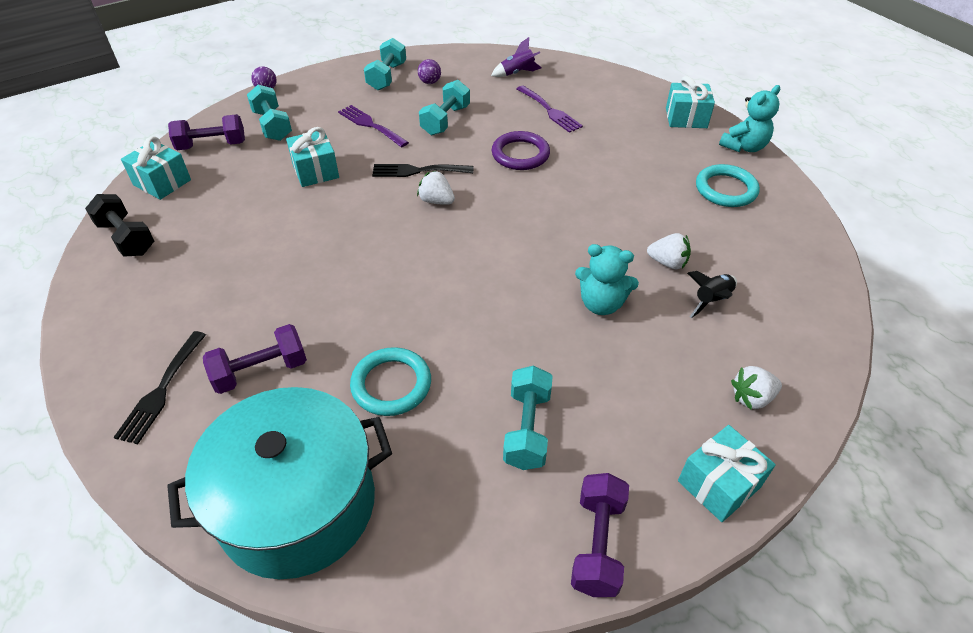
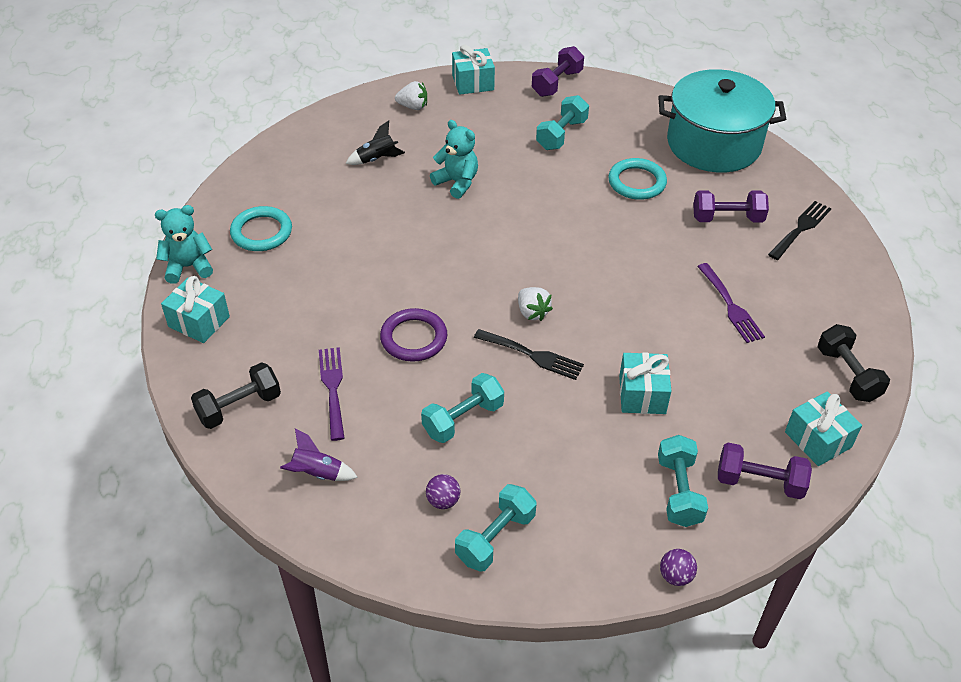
camera: 155 degrees left, 0 degrees up
(370, 125) = (556, 445): purple fork -> purple fork (731, 306)
(599, 86) = (239, 407): none -> black dumbbell
(667, 263) = (379, 192): white strawberry -> none

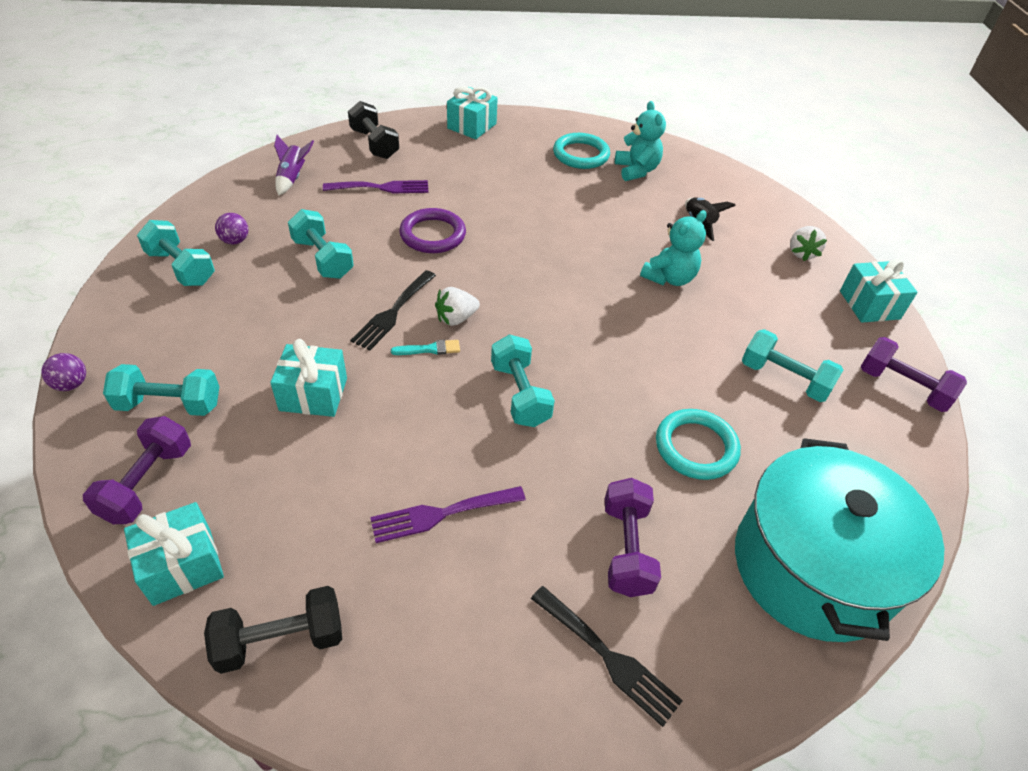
camera: 90 degrees right, 0 degrees up
(188, 267) = (536, 121): turquoise teddy bear -> turquoise teddy bear (636, 170)
(573, 326) = (430, 349): none -> turquoise brush
(610, 270) = (520, 394): none -> turquoise dumbbell

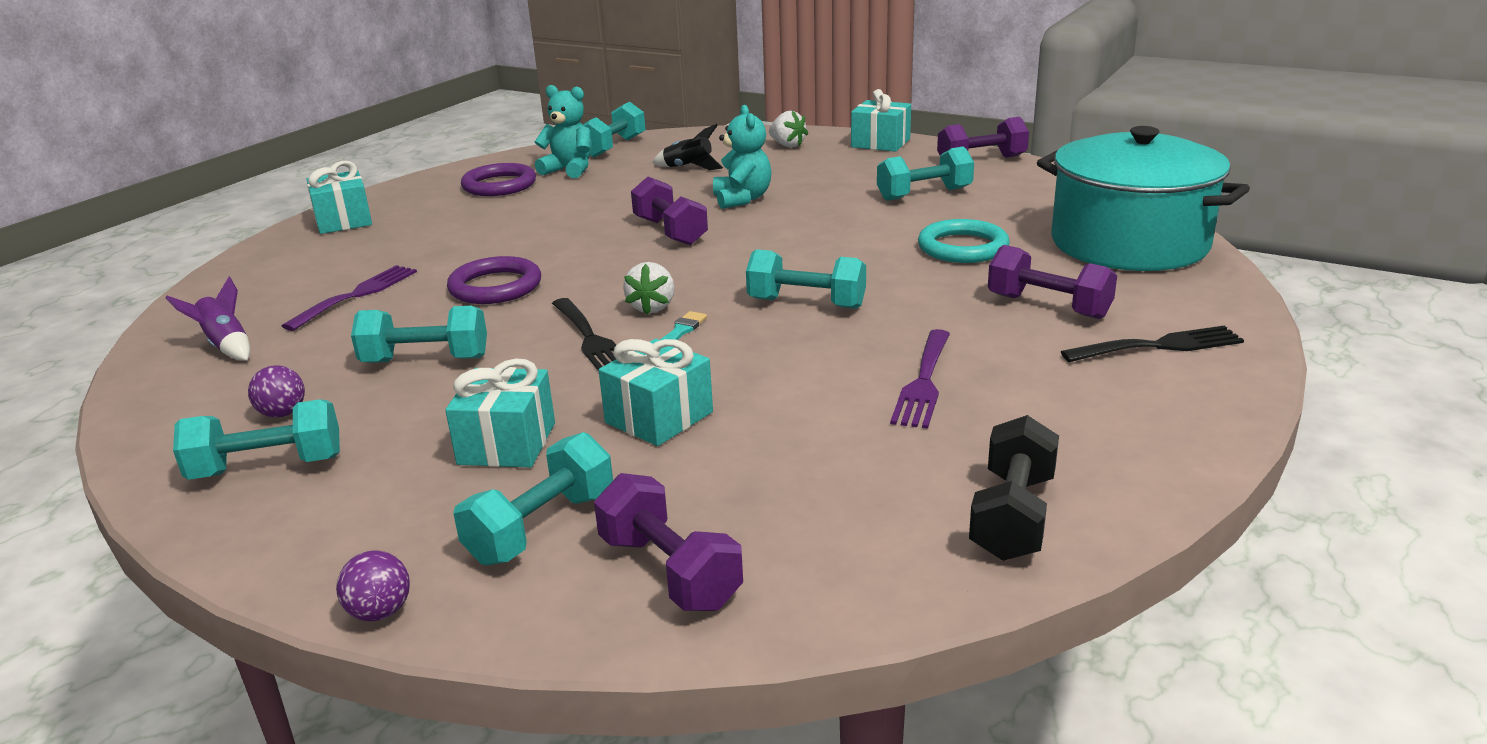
camera: 50 degrees left, 20 degrees down
(182, 565) = (842, 567): turquoise gift -> turquoise gift (507, 443)
(374, 144) = (263, 280): black dumbbell -> none
(579, 269) = (670, 231): none -> purple dumbbell
(581, 155) = (499, 185): turquoise ring -> purple ring
(698, 169) = (614, 147): none -> turquoise dumbbell

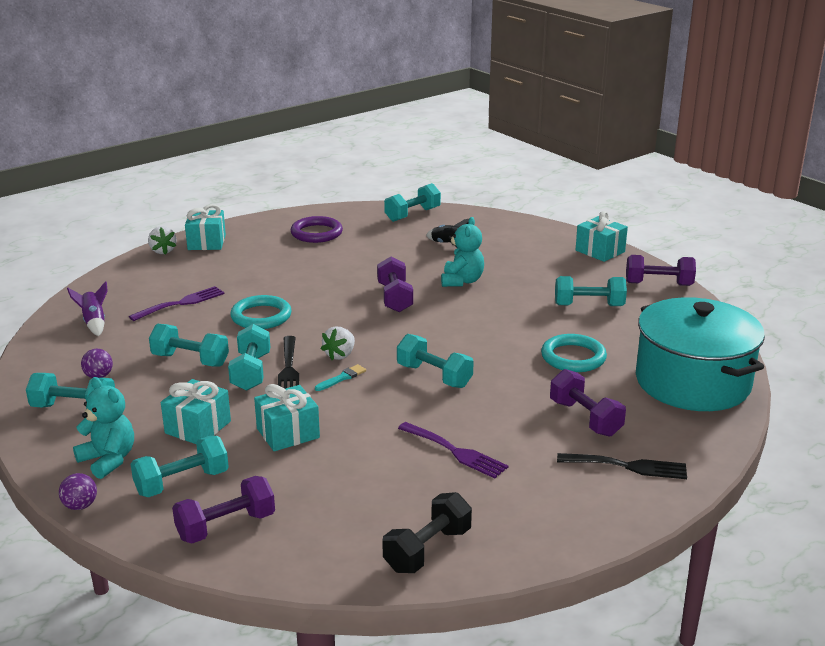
camera: 20 degrees right, 0 degrees up
(495, 287) = (261, 316): purple ring -> turquoise ring
(535, 354) = (251, 372): none -> turquoise dumbbell
(569, 170) = (369, 229): turquoise teddy bear -> turquoise teddy bear (108, 460)
(669, 572) = (226, 526): purple dumbbell -> purple dumbbell turned 75 degrees clockwise
(787, 145) = (532, 239): white strawberry -> white strawberry (163, 251)
(923, 382) = (455, 452): purple fork -> purple fork turned 90 degrees counterclockwise

